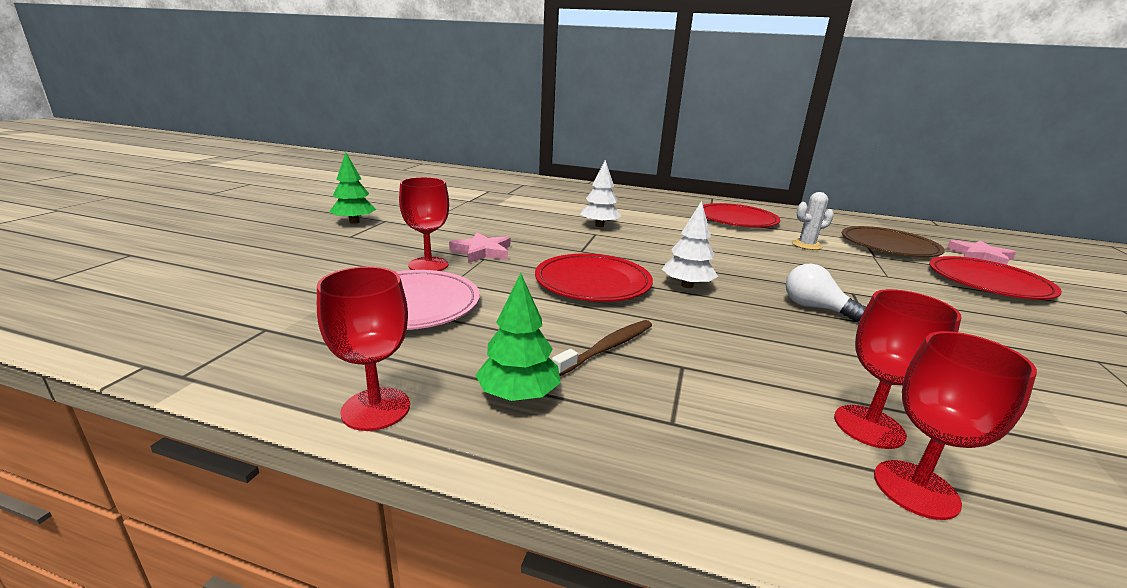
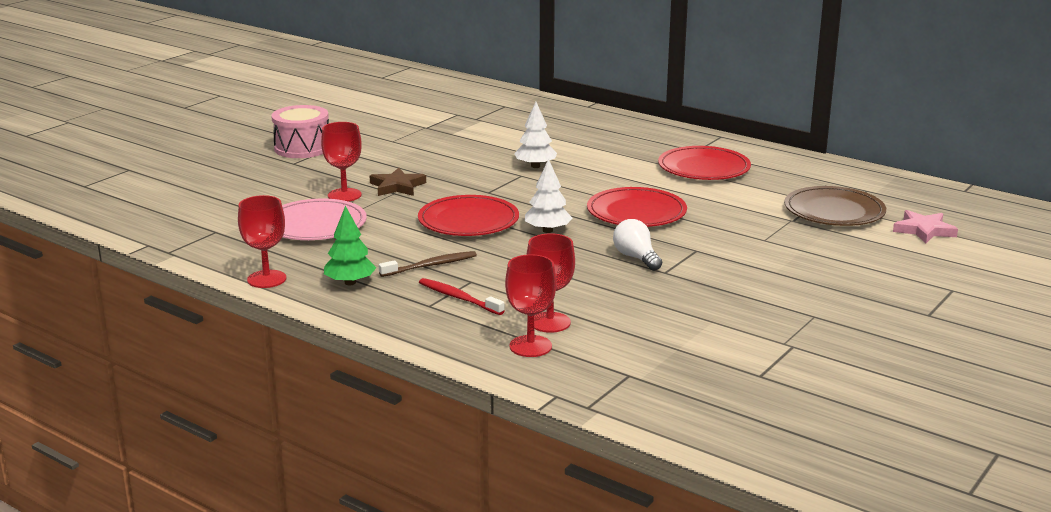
camera: 20 degrees right, 0 degrees up
(354, 222) = (302, 148): green tree -> pink drum
(482, 252) = (397, 186): pink star -> brown star
(698, 399) = (458, 298): none -> red toothbrush
(806, 245) = (734, 203): white cactus -> none
(988, 282) = (865, 254): red plate -> red plate (636, 212)

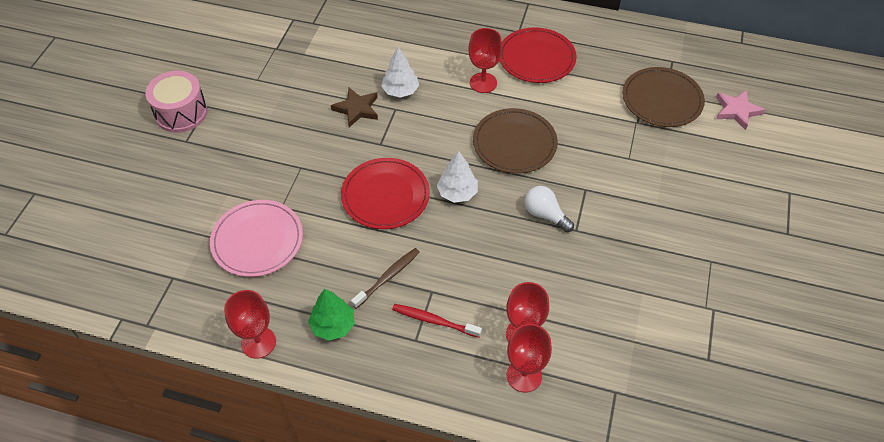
camera: 20 degrees left, 30 degrees up
(344, 195) = (259, 183): red goblet -> red goblet (483, 83)
(397, 186) = (298, 156): brown star -> brown star (357, 109)
(636, 212) = (514, 143): red plate -> brown plate

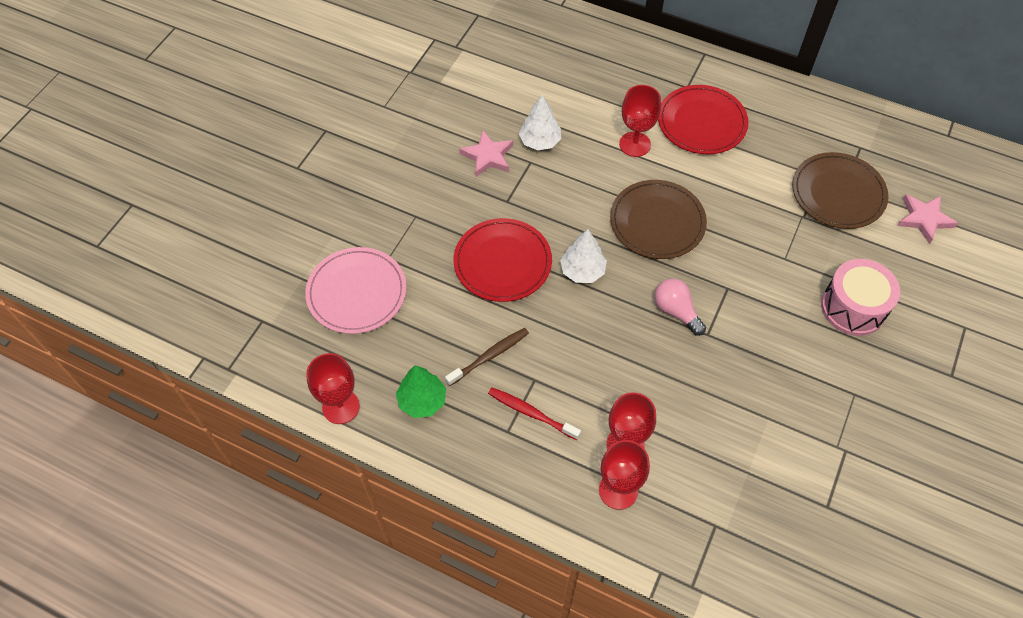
camera: 10 degrees right, 5 degrees up
(181, 113) = (297, 134): pink drum -> pink drum (853, 307)
(357, 109) = (488, 156): brown star -> pink star
(545, 215) = (676, 311): white light bulb -> pink light bulb

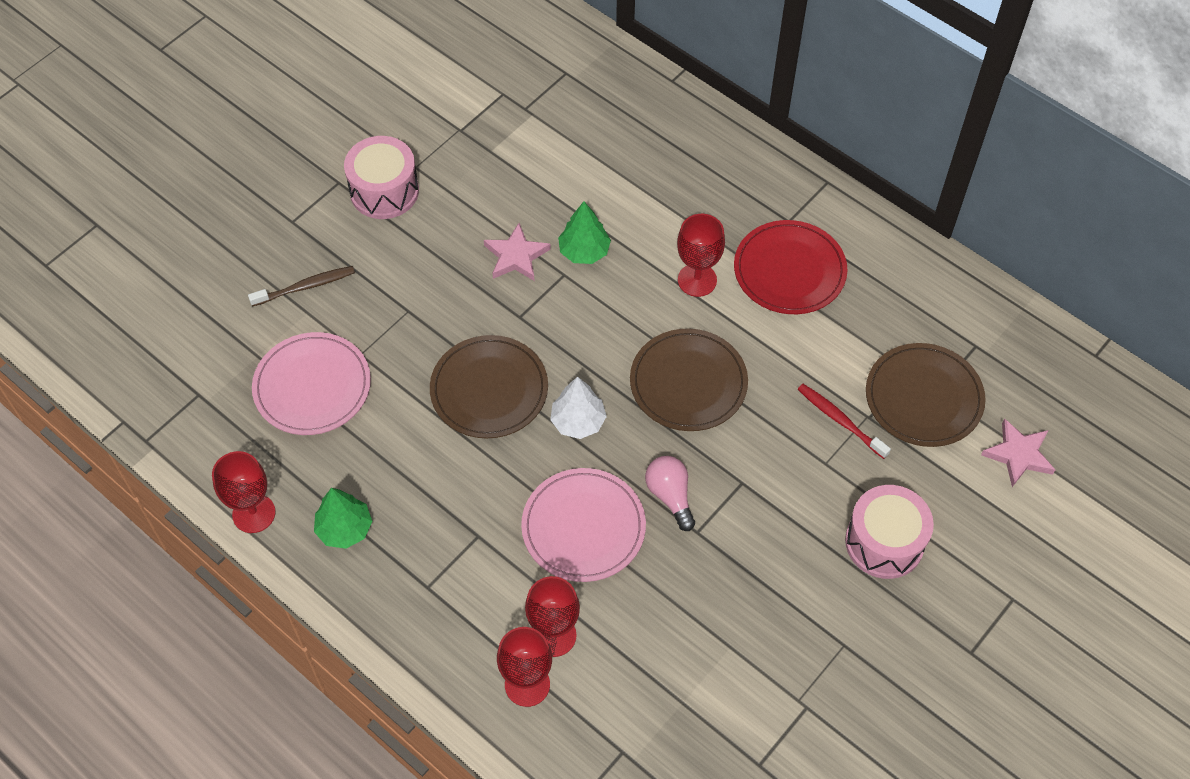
camera: 15 degrees right, 0 degrees up
(365, 129) = (384, 191): none -> pink drum
(489, 356) = (436, 496): brown toothbrush -> brown toothbrush (305, 287)
(502, 262) = (489, 389): red plate -> brown plate
(531, 413) = (461, 573): red toothbrush -> red toothbrush (840, 420)
(540, 141) = (584, 251): white tree -> green tree
(617, 352) = (583, 527): none -> pink plate

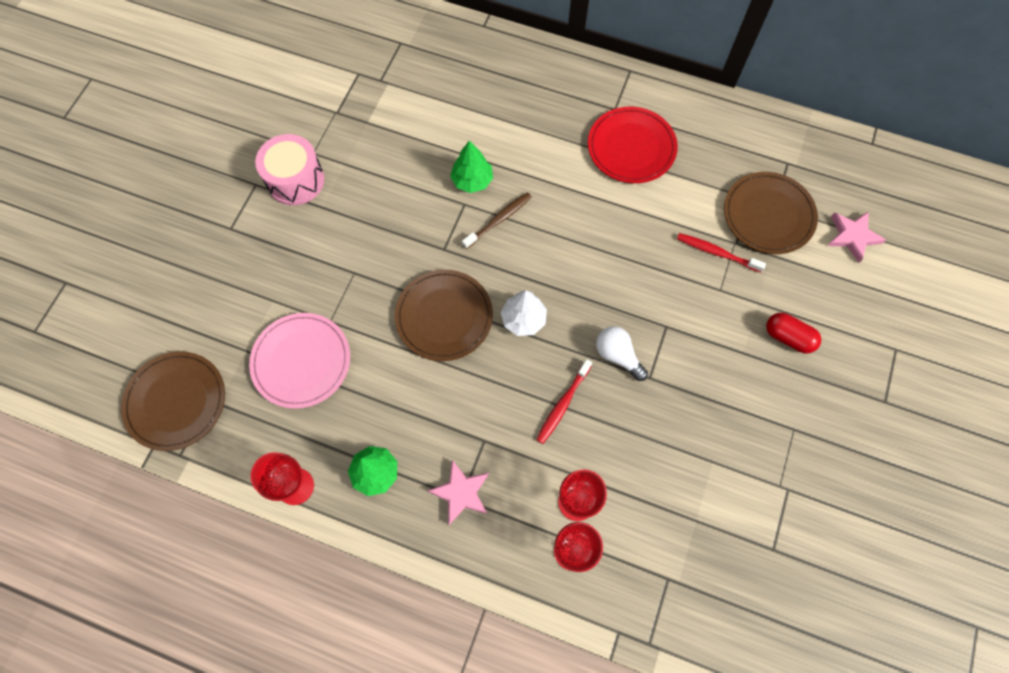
camera: 20 degrees left, 10 degrees up
(305, 287) = (263, 279): brown toothbrush -> brown toothbrush (499, 220)
(516, 256) = (421, 201): pink star -> pink star (461, 493)
(583, 527) = (562, 404): pink plate -> red toothbrush
(670, 496) = (618, 355): pink light bulb -> white light bulb
(688, 383) = (593, 260): brown plate -> brown plate (176, 401)
(697, 280) = (566, 176): red goblet -> none
(884, 542) = (788, 337): pink drum -> red capsule

